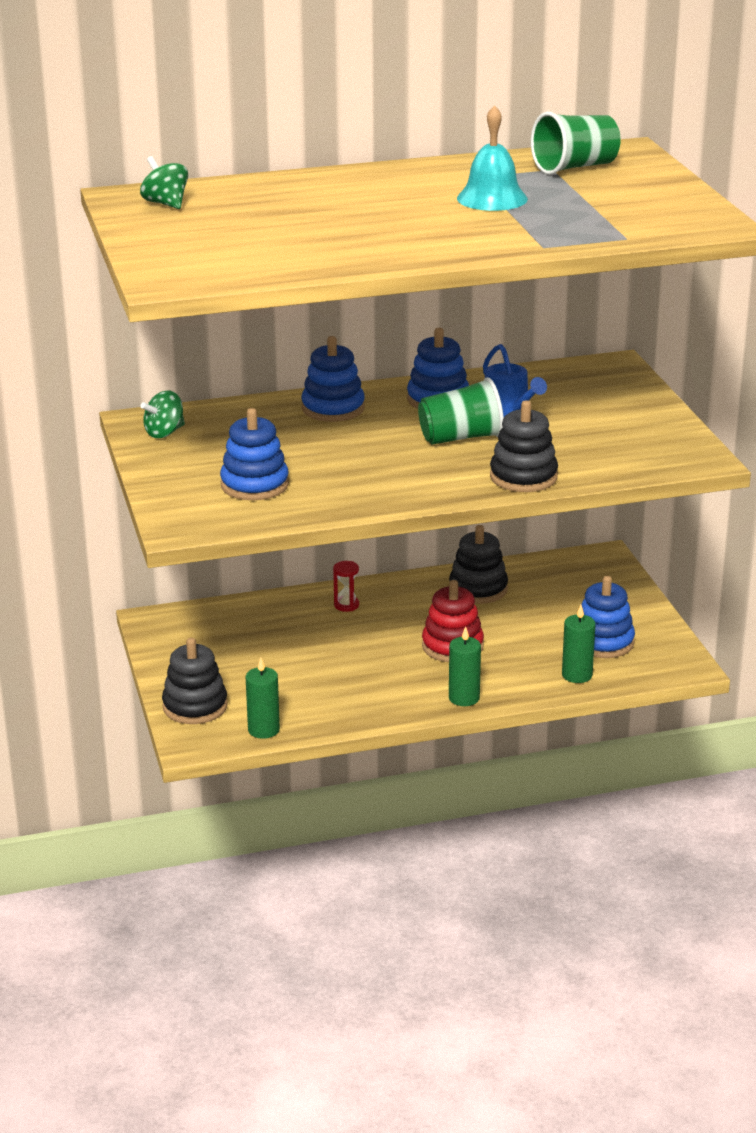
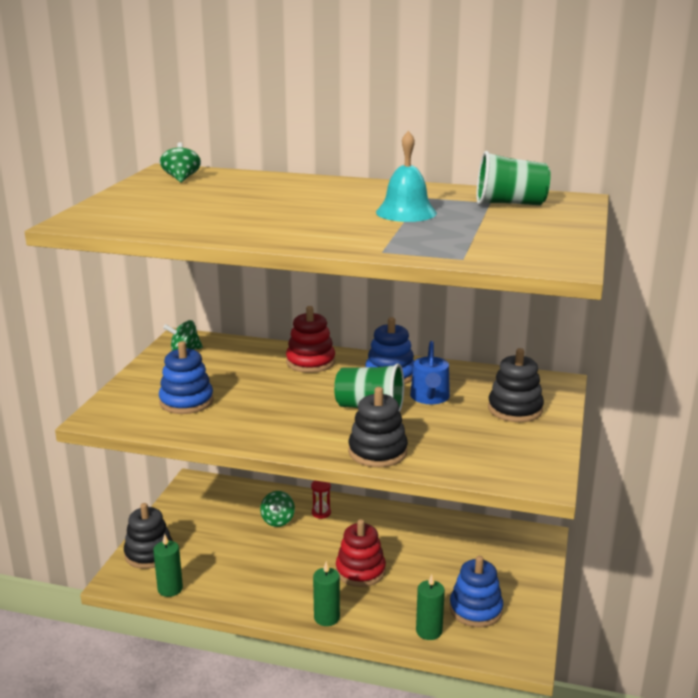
camera: 30 degrees right, 5 degrees down
(305, 628) = (278, 520): none -> green spinning top
(333, 408) = (310, 362): blue stacking toy -> red stacking toy
(478, 589) = (422, 531): black stacking toy -> black stacking toy (515, 409)

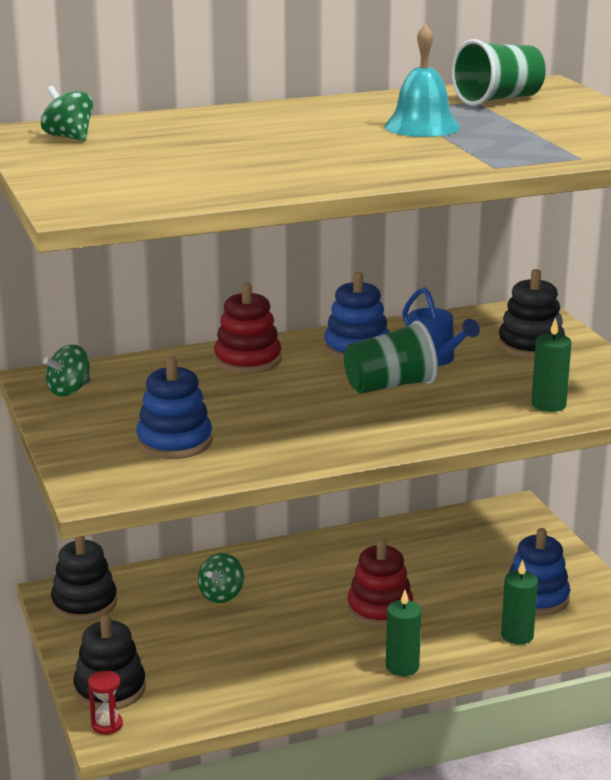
camera: 35 degrees left, 0 degrees up
(170, 589) = (189, 713): green candle -> green candle (548, 405)
(278, 520) = (221, 595): green spinning top -> green spinning top turned 45 degrees clockwise
(321, 513) = (261, 569): red hourglass -> red hourglass (107, 725)
(377, 452) = (466, 424): black stacking toy -> black stacking toy (84, 603)

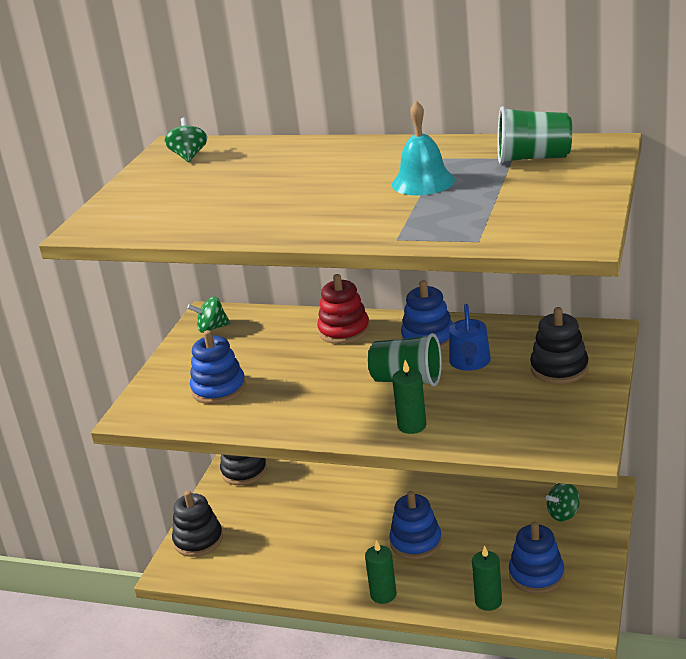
camera: 40 degrees right, 5 degrees up
(107, 725) = (173, 565): red hourglass -> none
(221, 595) = (327, 493): green spinning top -> green spinning top (563, 514)
(380, 609) = (416, 542): red stacking toy -> blue stacking toy
(548, 405) = (498, 431): green candle -> green candle (412, 426)

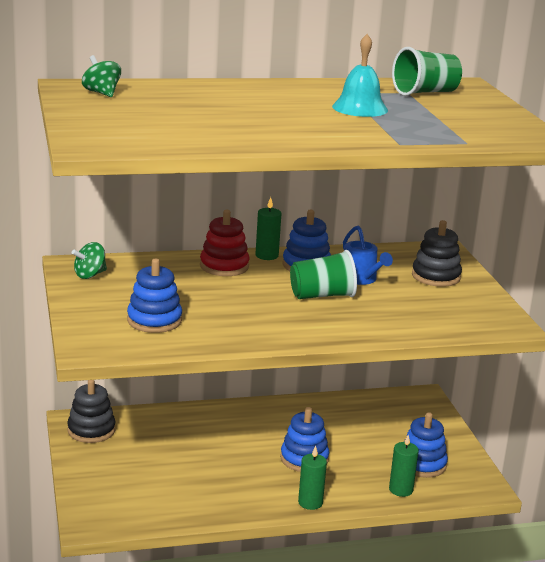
camera: 35 degrees left, 5 degrees down
(198, 540) = (95, 494): black stacking toy -> none
(412, 426) = (362, 327): green candle -> green candle (266, 255)
(563, 514) = (406, 418): green spinning top -> none

